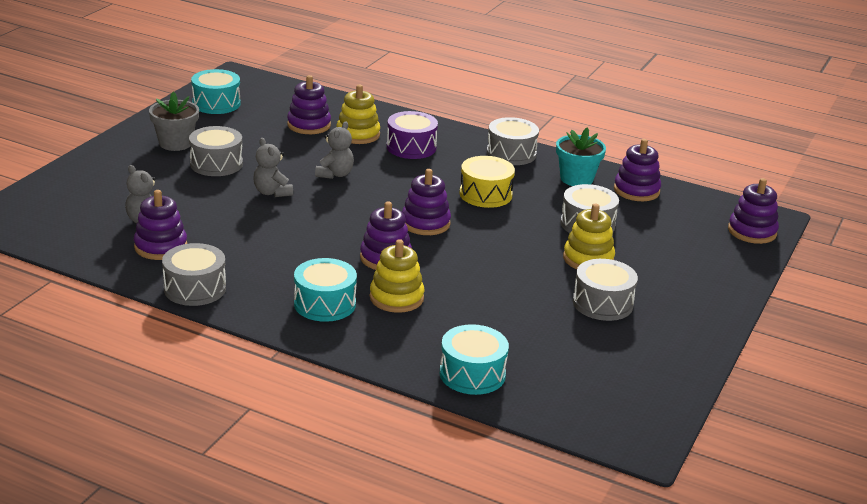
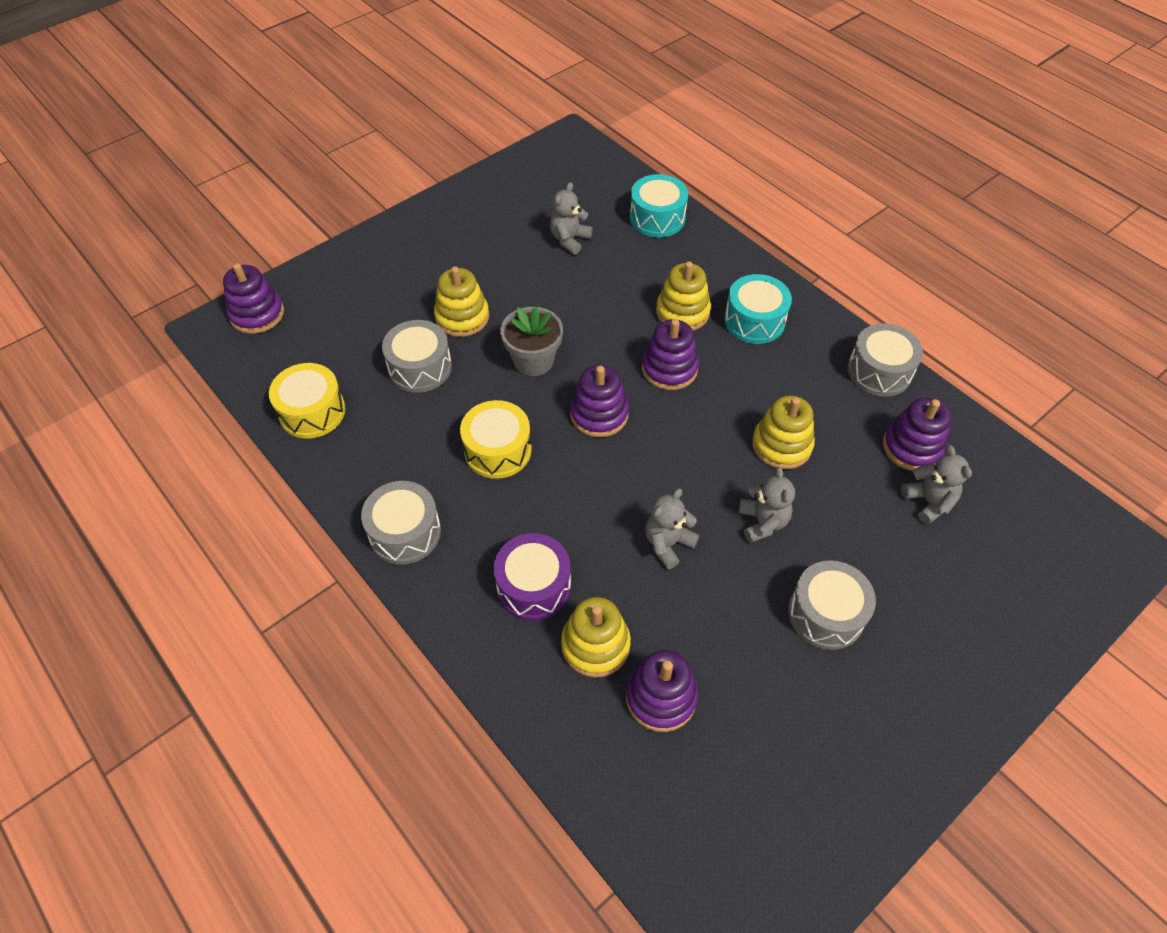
camera: 155 degrees left, 25 degrees up
(175, 143) = (881, 693): grey flower pot -> grey flower pot (533, 360)
(216, 103) = (799, 825): turquoise drum -> none
(271, 230) = (781, 445): none -> yellow stacking toy
(547, 335) = (569, 240): none -> grey teddy bear
(576, 179) = (364, 453): turquoise flower pot -> none
(602, 303) = (494, 261): grey drum -> none
(636, 190) = (312, 412): purple stacking toy -> yellow drum

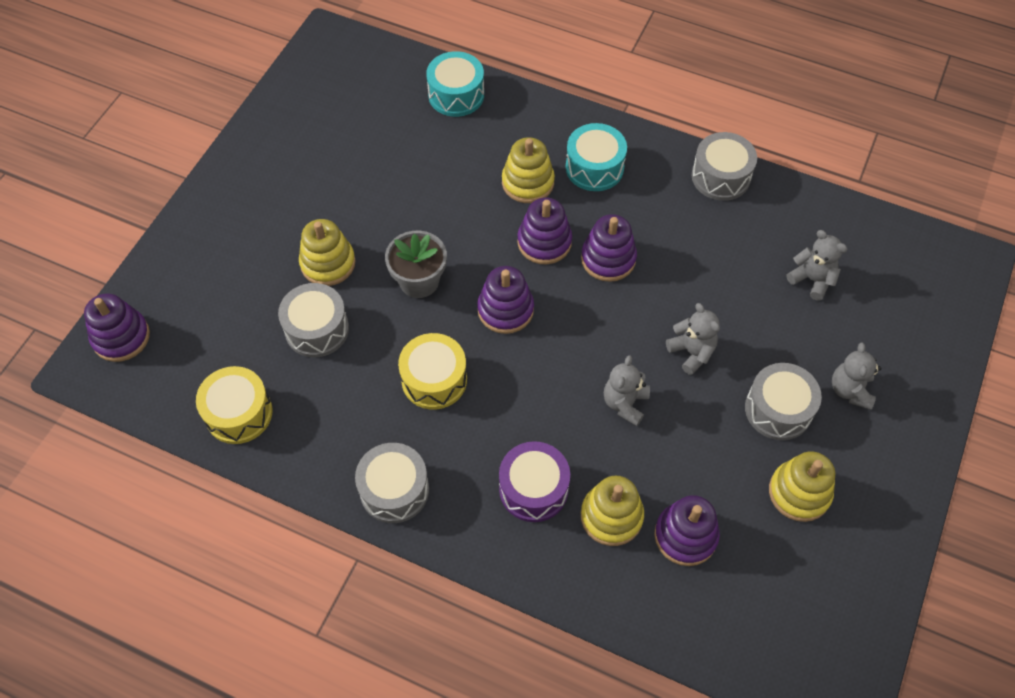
camera: 25 degrees left, 5 degrees up
(569, 240) = (386, 147): grey teddy bear -> grey teddy bear (850, 390)
(781, 445) = (673, 276): yellow stacking toy -> yellow stacking toy (799, 493)
(912, 447) = (778, 236): purple stacking toy -> purple stacking toy (608, 259)

